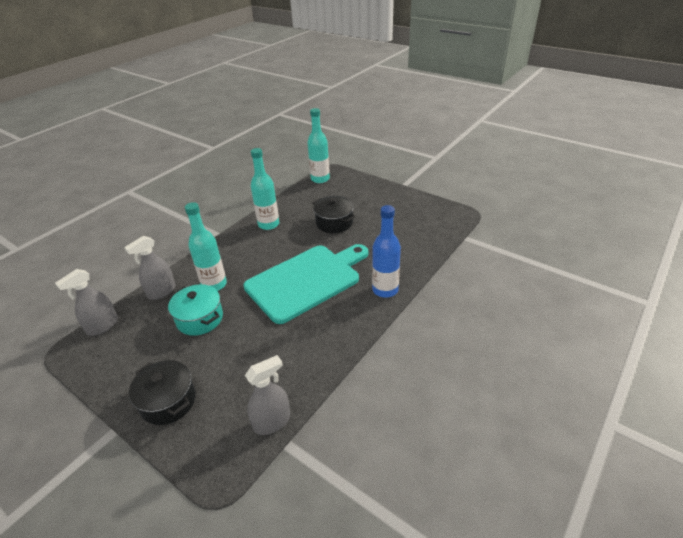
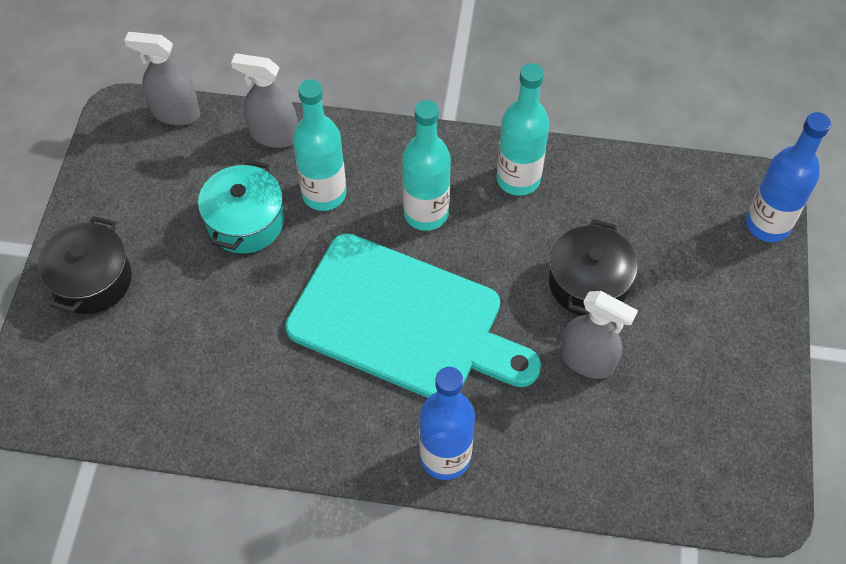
camera: 60 degrees right, 20 degrees up
(272, 421) = (112, 424): grey spray bottle -> grey spray bottle (587, 360)
(320, 179) = (721, 183): turquoise bottle -> turquoise bottle (426, 213)
(346, 176) = (767, 225): none -> blue bottle

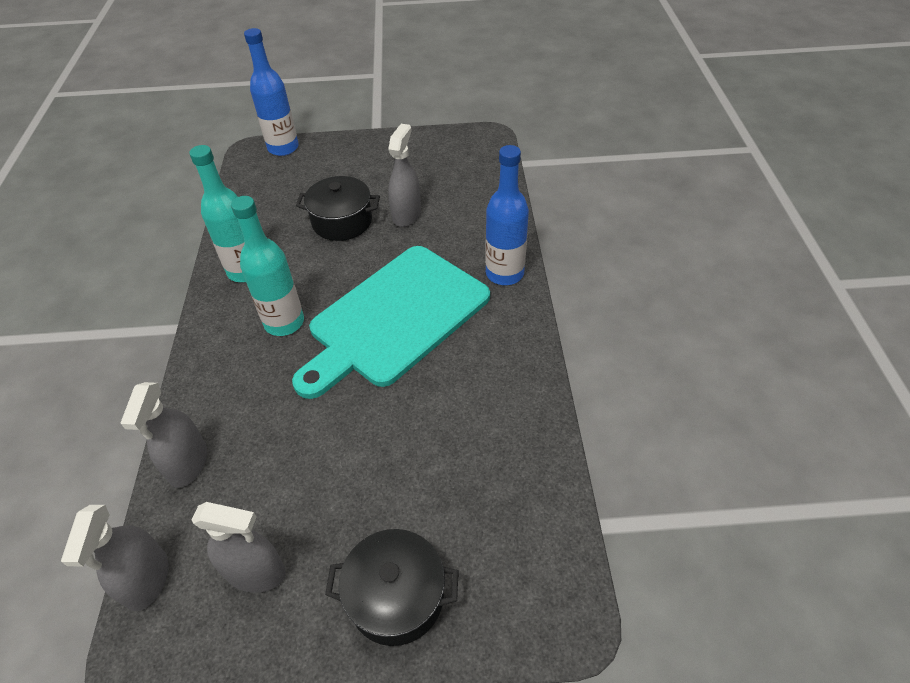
camera: 100 degrees left, 10 degrees down
(153, 184) = (256, 572): none -> grey spray bottle
(245, 222) = (303, 460): turquoise pot -> none
(324, 194) = (265, 401): turquoise bottle -> none
(403, 321) = (395, 318): turquoise cutting board -> turquoise cutting board turned 150 degrees counterclockwise

